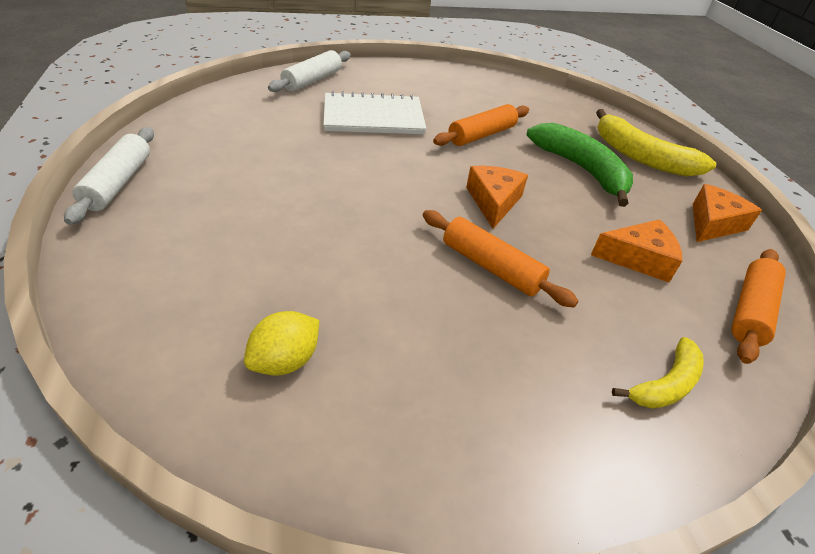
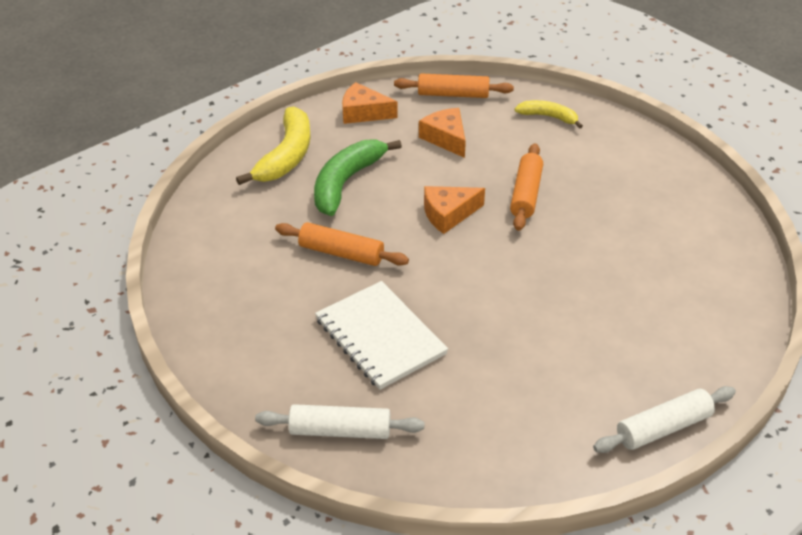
camera: 115 degrees left, 0 degrees up
(285, 361) = (688, 241): yellow lemon -> none

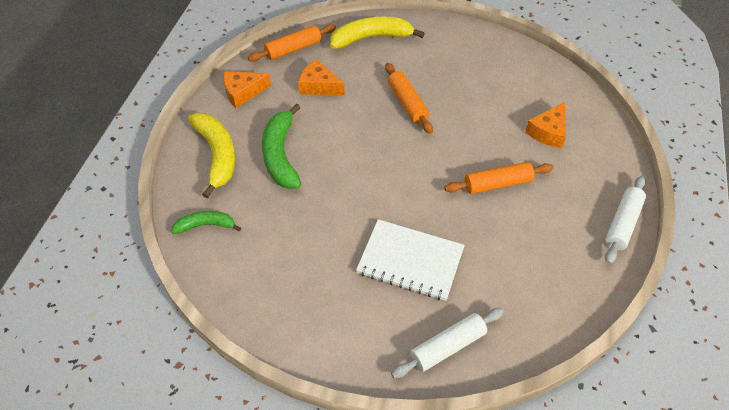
camera: 35 degrees left, 10 degrees up
(219, 209) = (206, 225): none -> green banana
(341, 253) = (327, 212): orange rolling pin -> orange rolling pin (497, 184)
(448, 214) = (372, 144): orange cheese -> orange cheese (548, 132)
(548, 117) = (371, 38): yellow banana -> yellow banana, size x1.73

